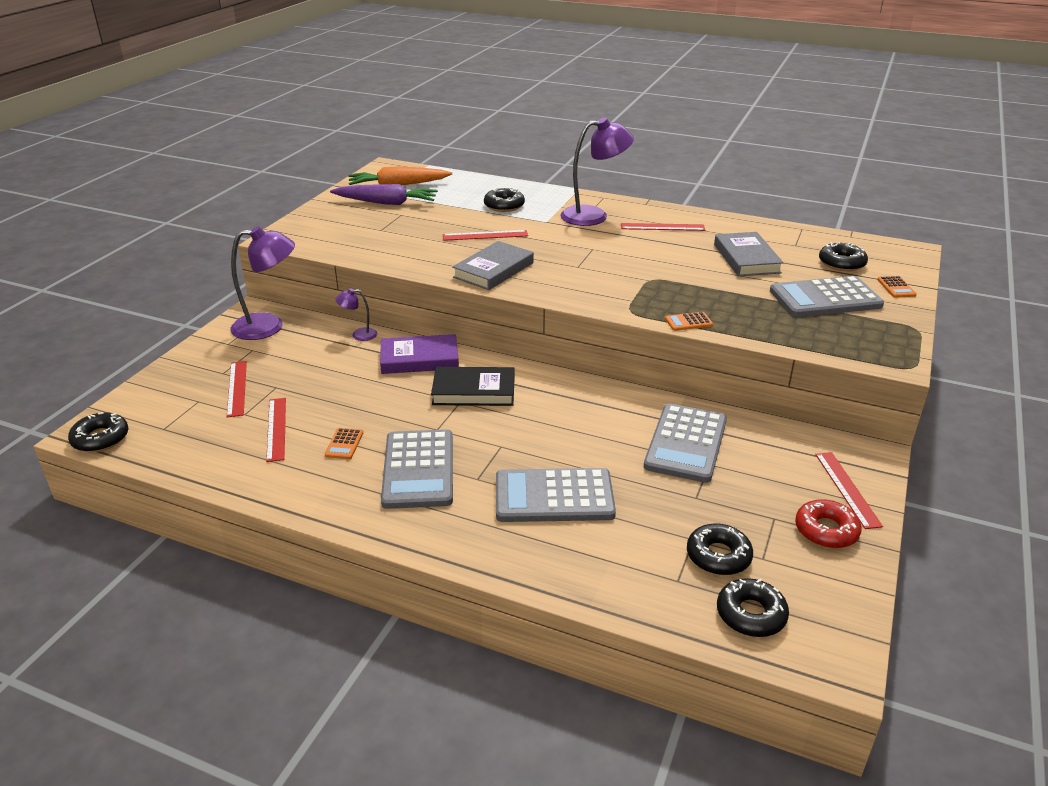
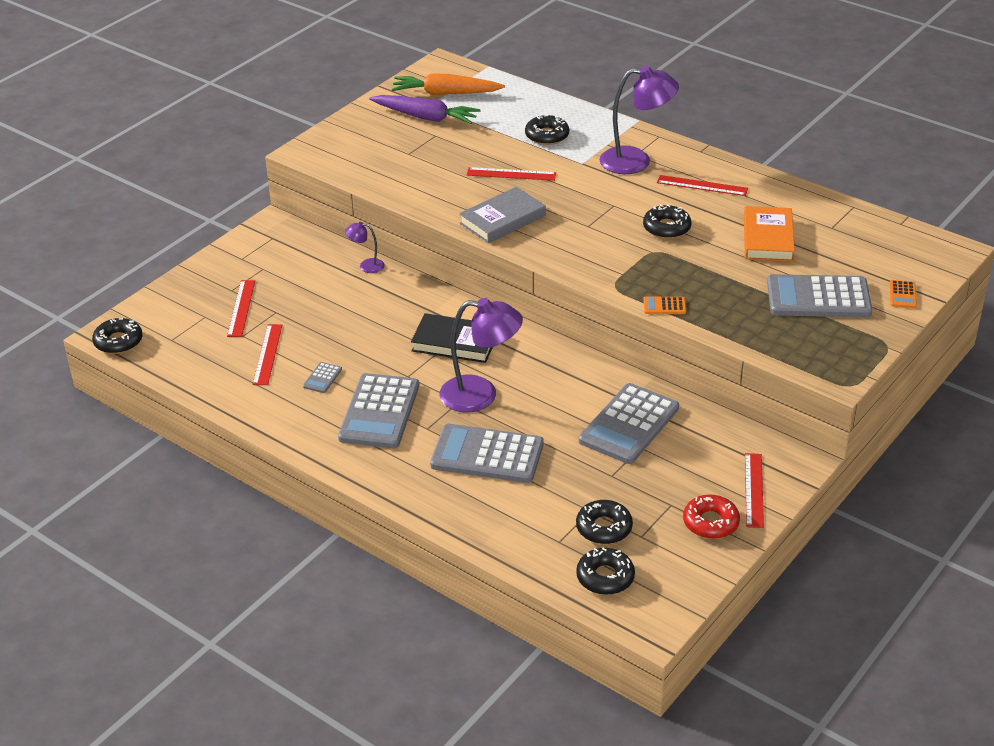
camera: 15 degrees right, 5 degrees up
(269, 326) = (283, 244): purple lamp -> purple lamp (481, 395)
(344, 444) = (322, 378): orange calculator -> grey calculator
(419, 359) = (416, 301): purple book -> none
(746, 258) = (767, 238): grey book -> orange book
(841, 263) = (866, 257): black donut -> black donut (666, 228)

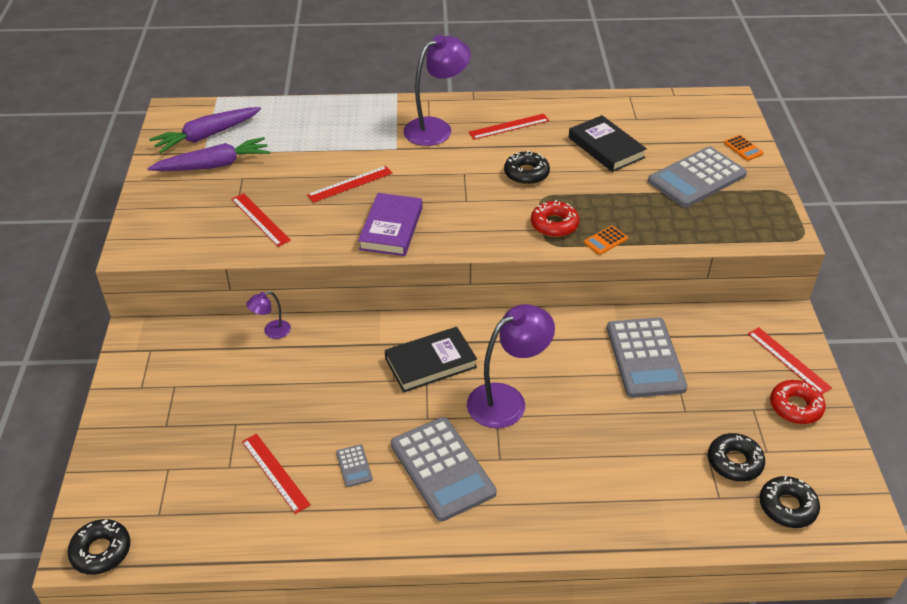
camera: 40 degrees left, 5 degrees up
(241, 308) = (196, 439): red ruler -> red ruler (260, 219)
(445, 93) = (206, 136): orange carrot -> purple carrot
(487, 455) = (575, 453): grey calculator -> none
(502, 219) = (391, 228): grey book -> purple book
(547, 136) = (339, 137): black donut -> none
(637, 275) = (554, 224): none -> red donut
(767, 238) = (606, 147): orange book -> black book

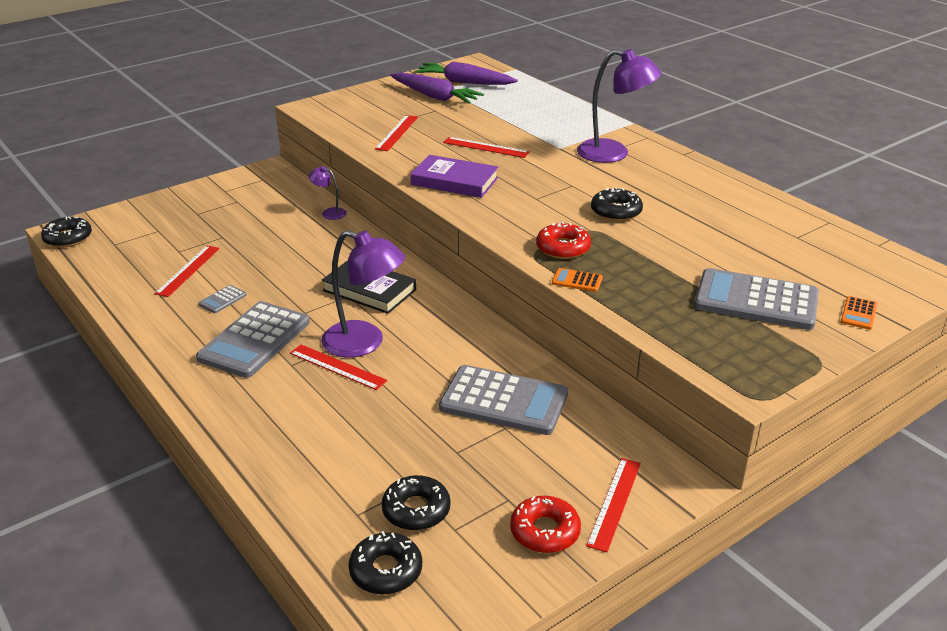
camera: 55 degrees right, 10 degrees down
(391, 228) = (454, 181): purple book -> purple book turned 45 degrees clockwise
(509, 126) = (671, 181): red ruler -> red ruler (337, 367)
(606, 147) = (721, 236): black book -> none
(645, 358) = (504, 401): grey calculator -> grey calculator turned 120 degrees counterclockwise

